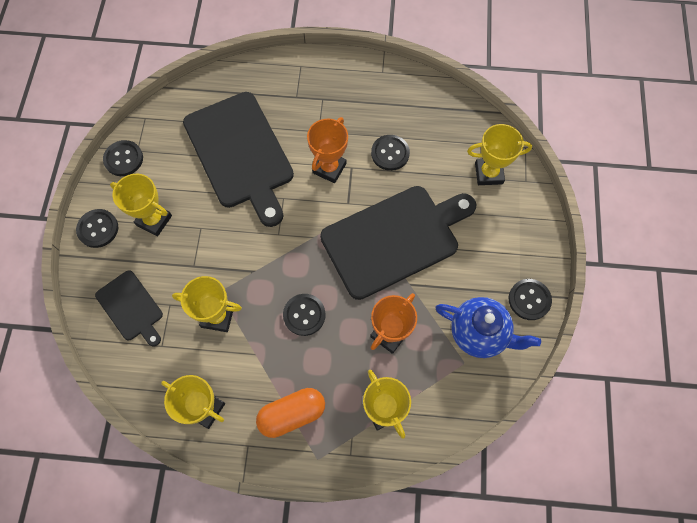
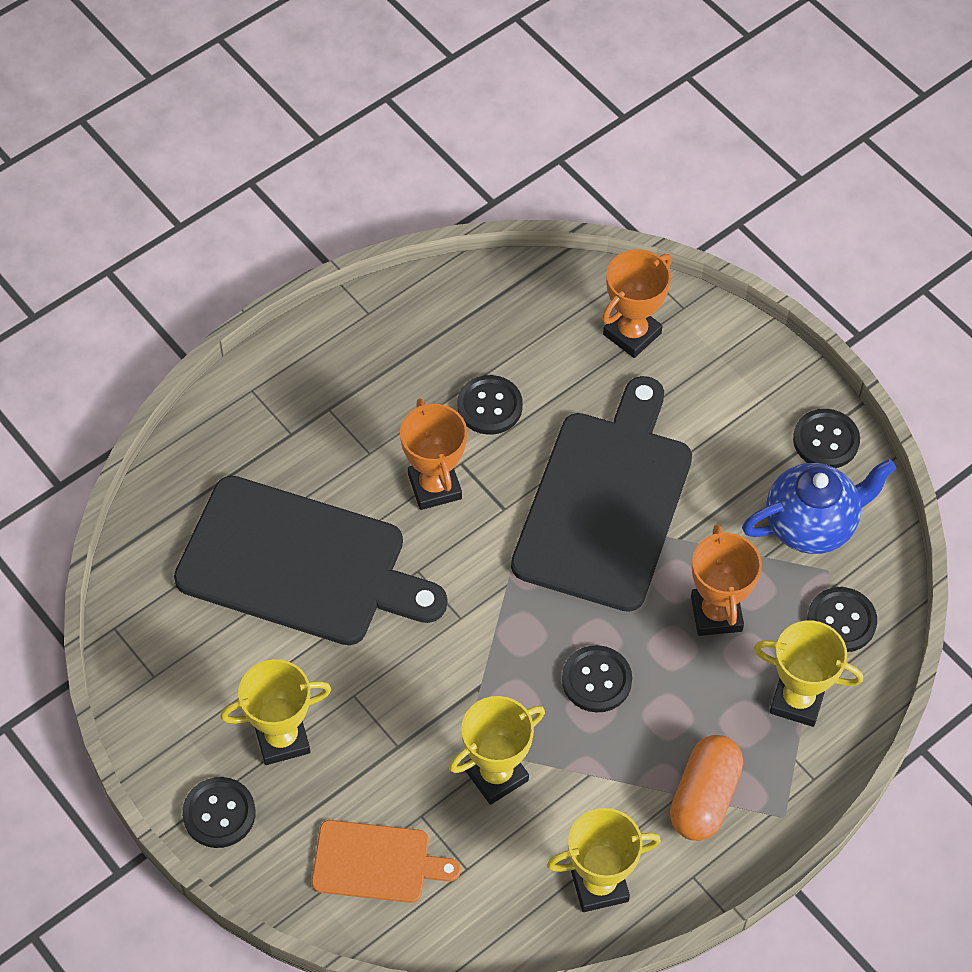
camera: 45 degrees left, 10 degrees down
(123, 159) = (148, 702): black button -> black button (841, 621)
(131, 308) = (376, 862): black cutting board -> orange cutting board
(488, 173) = (632, 334): yellow trophy -> orange trophy

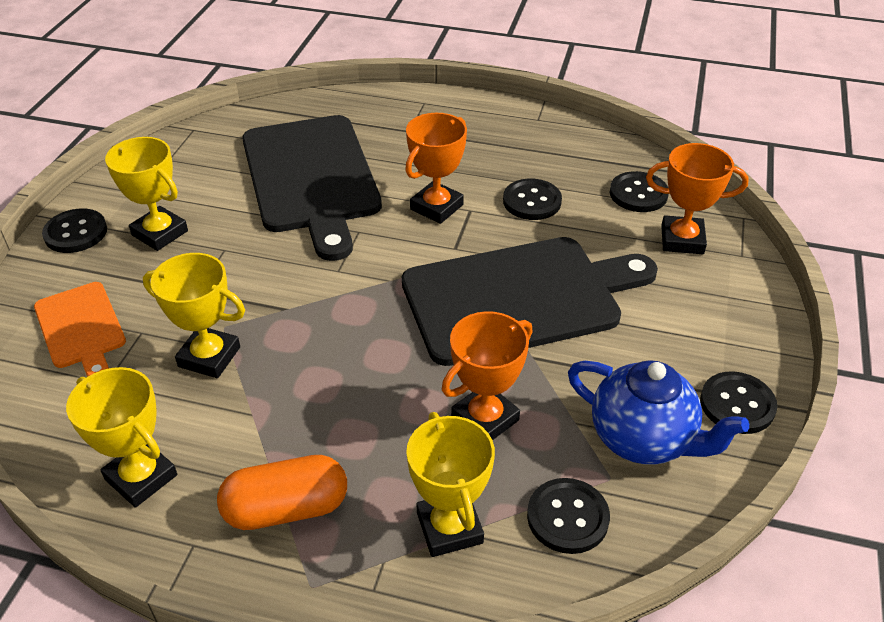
camera: 55 degrees right, 15 degrees down
(596, 680) = (348, 373): black button -> black button (638, 194)

